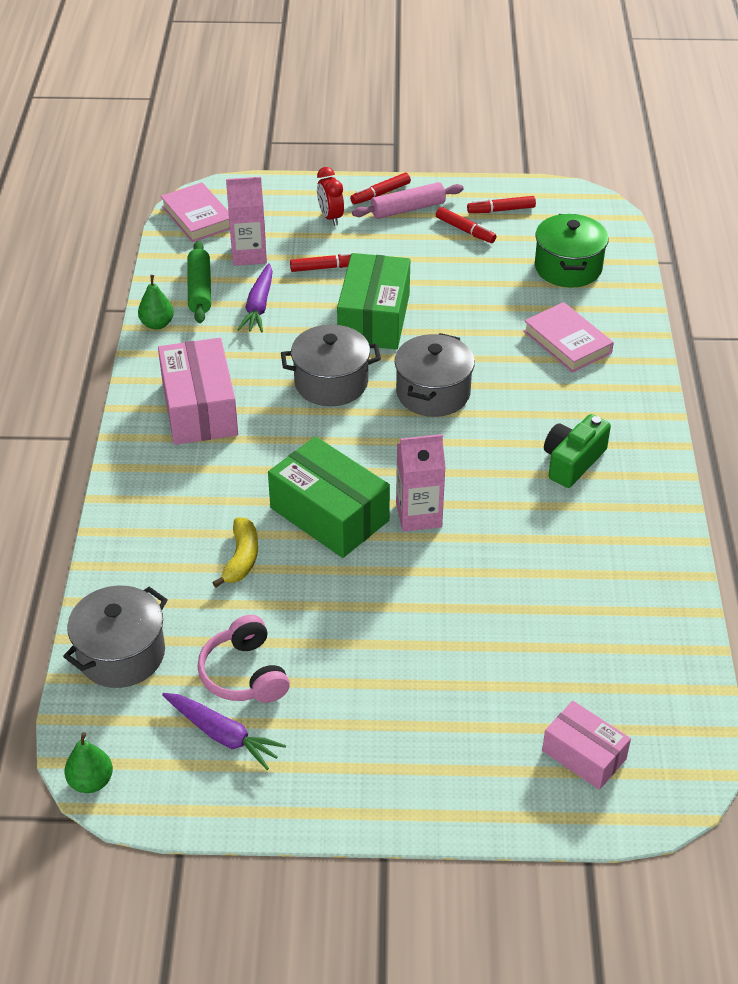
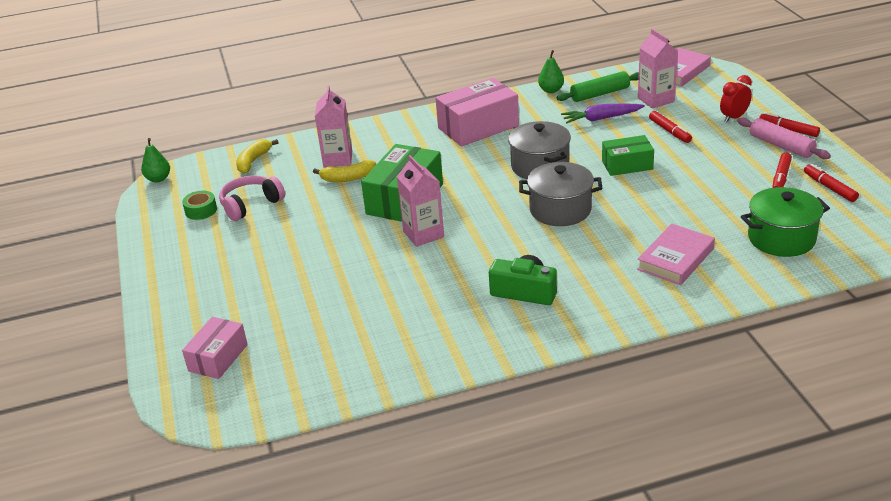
camera: 75 degrees right, 10 degrees down
(121, 654) = (253, 161): grey pot -> yellow banana
(183, 559) = (338, 159): none -> pink carton
(223, 735) = (201, 210): purple carrot -> green tape
(374, 318) = (627, 165): green box -> green box, size x0.60

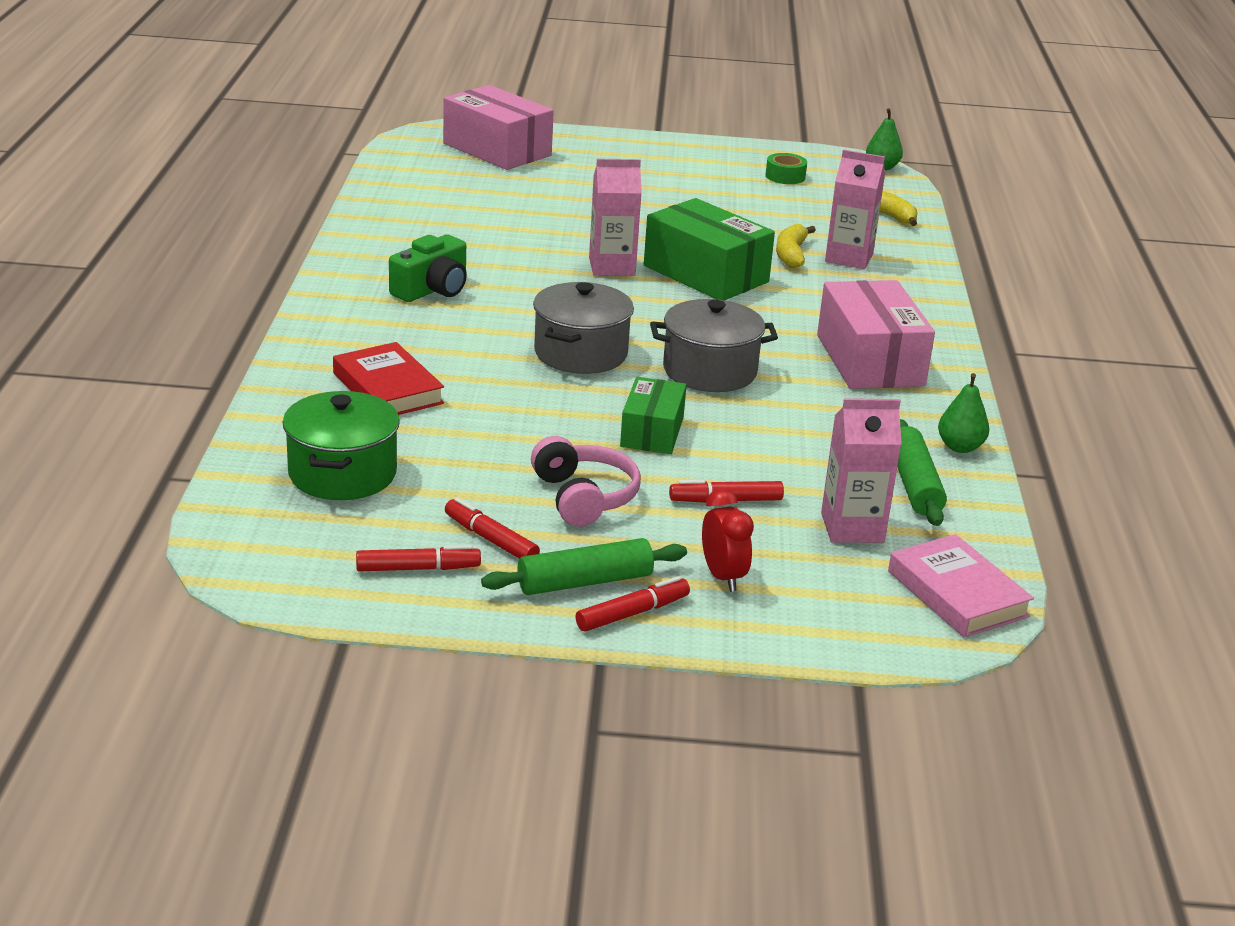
camera: 105 degrees right, 5 degrees down
(218, 358) = (497, 149): pink box -> pink box, size x1.66
(251, 205) = (774, 199): pink headphones -> pink headphones (584, 497)
(601, 118) = (820, 458): purple carrot -> none
(676, 259) = (387, 388): pink book -> red book
(781, 146) = (585, 582): pink rolling pin -> green rolling pin

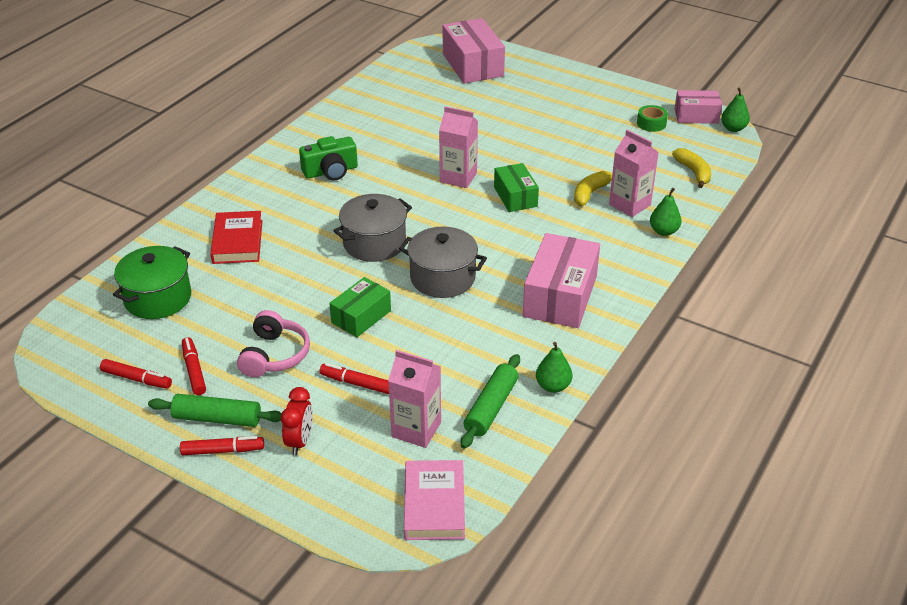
camera: 30 degrees right, 10 degrees up
(705, 274) = (515, 197): green box -> green box, size x0.60
(827, 161) = (696, 116): none -> pink box
(915, 276) = (663, 231): none -> green pear

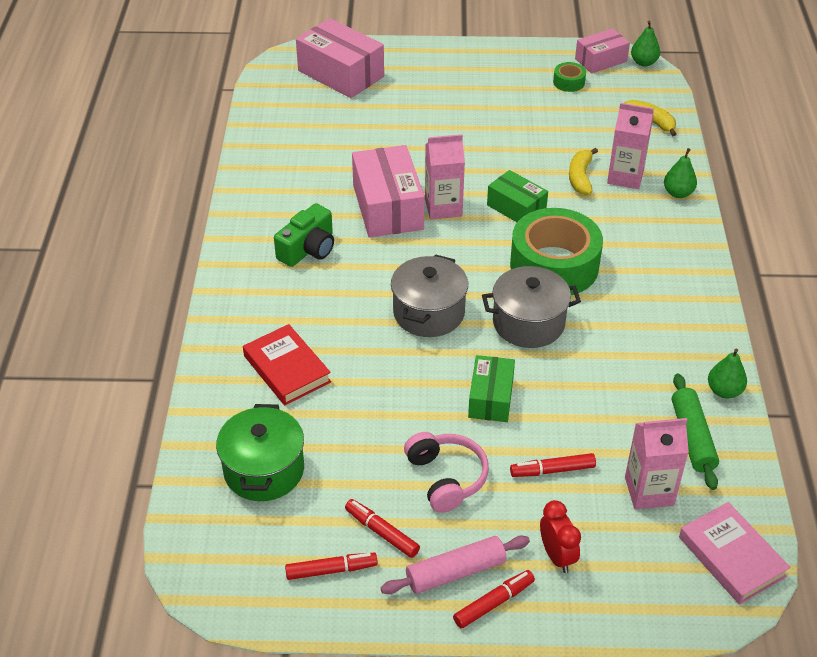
camera: 30 degrees left, 5 degrees up
(217, 418) = (455, 572): green rolling pin -> pink rolling pin
(504, 246) = (554, 265): none -> green tape
(560, 296) = (649, 297): pink box -> pink box (388, 207)

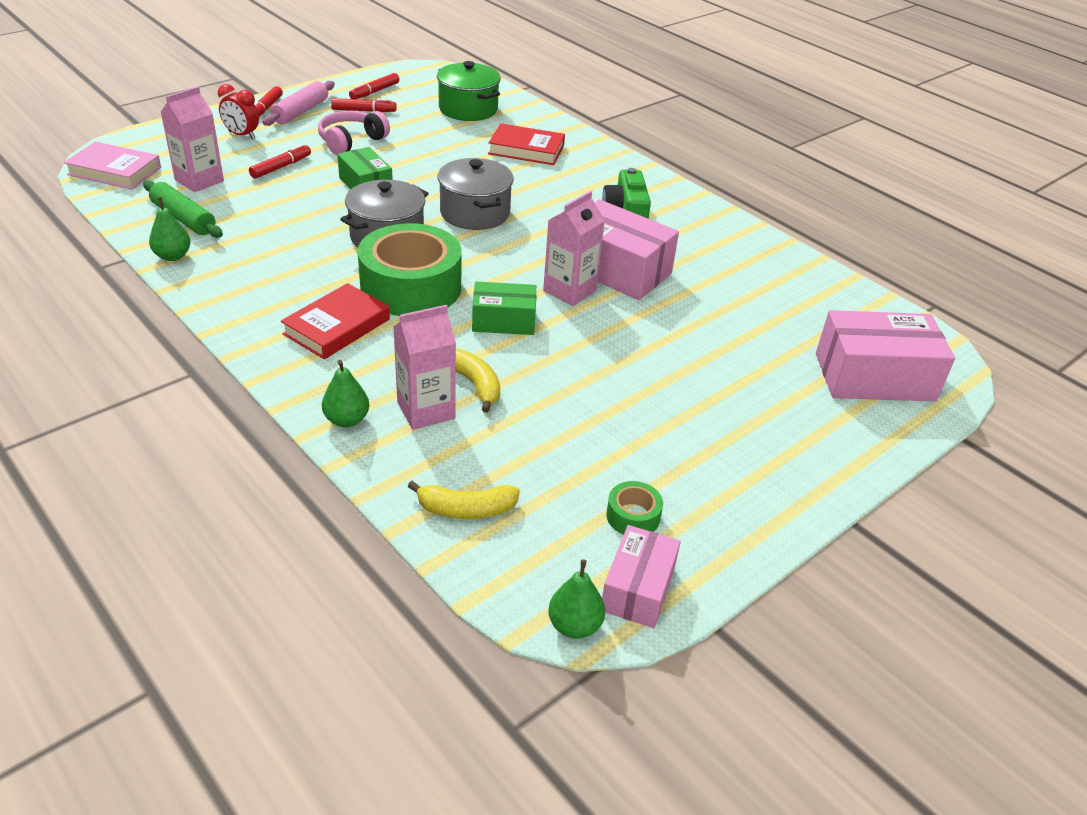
camera: 135 degrees right, 5 degrees down
(446, 478) = (351, 141): pink headphones -> pink headphones turned 105 degrees clockwise
(636, 258) = (337, 327): none -> red book

